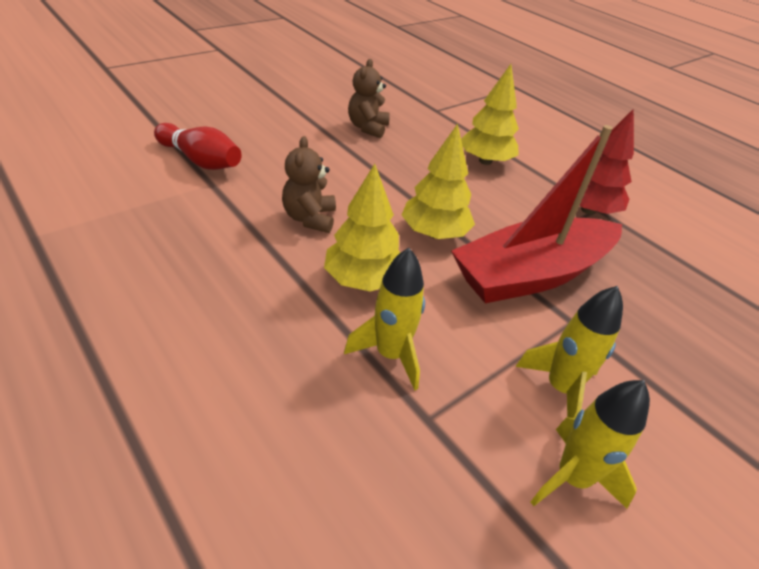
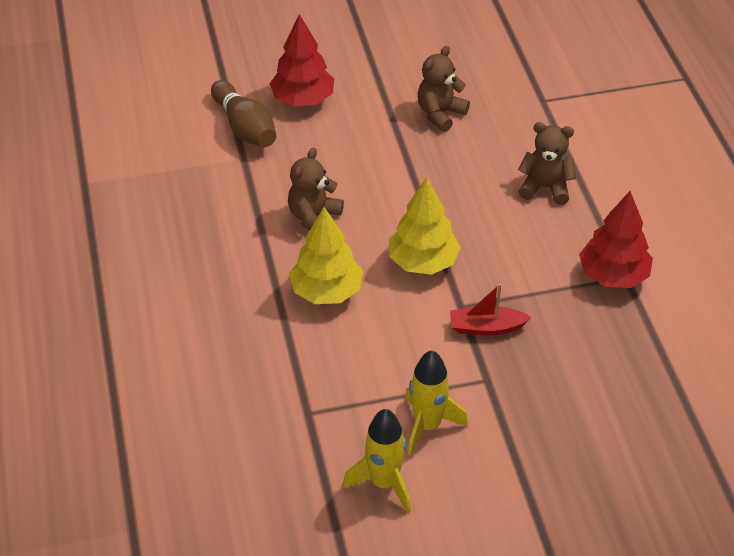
camera: 30 degrees right, 5 degrees up
(201, 161) = (245, 127): red bowling pin -> brown bowling pin
(245, 134) = (303, 99): none -> red tree
(390, 355) = (310, 360): yellow rocket -> none
(485, 161) = (545, 187): yellow tree -> brown teddy bear
(531, 274) = (486, 327): red boat -> red boat, size x0.42

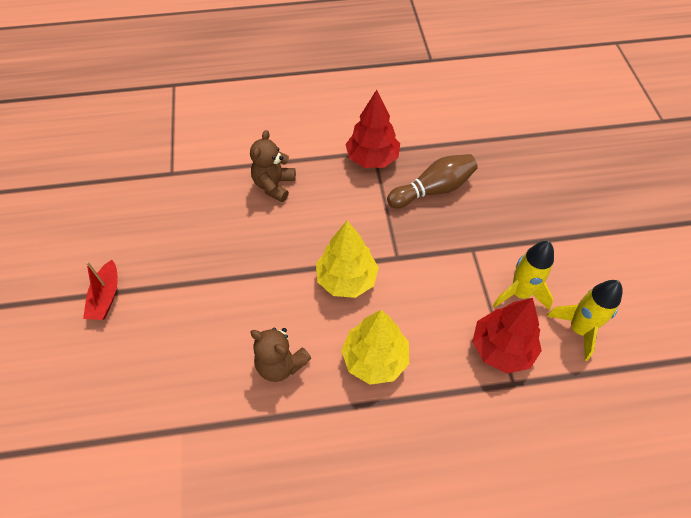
camera: 85 degrees left, 10 degrees up
(245, 127) = (134, 427): brown bowling pin -> brown bowling pin (433, 190)
(303, 99) = (108, 365): red tree -> red tree (502, 348)
(440, 114) = (166, 247): brown teddy bear -> none
(486, 327) = (420, 243): red boat -> red boat (106, 297)

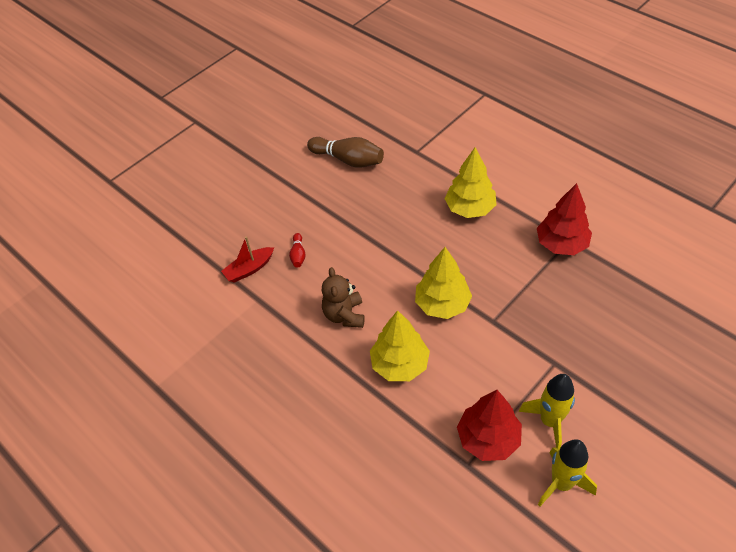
camera: 55 degrees right, 5 degrees down
(106, 297) = (301, 196): red boat -> red boat (249, 269)
(171, 352) = (298, 255): none -> red bowling pin
(274, 185) = (470, 208): brown teddy bear -> yellow tree
(433, 190) = (579, 301): brown bowling pin -> brown bowling pin (348, 160)

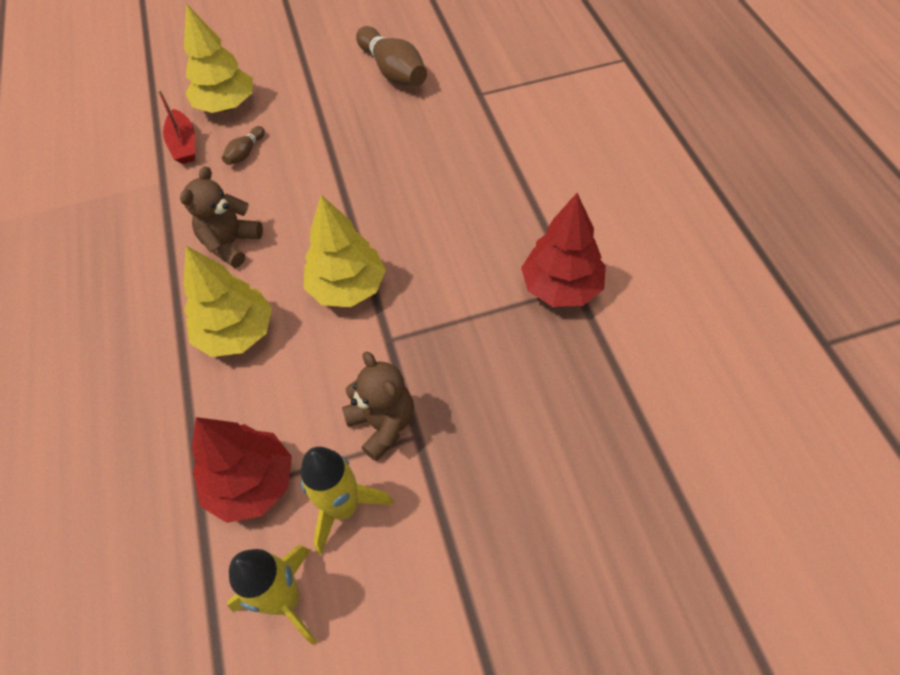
camera: 30 degrees right, 5 degrees up
(249, 269) = (184, 145): red boat -> red boat turned 105 degrees counterclockwise
(298, 255) = (245, 153): red bowling pin -> brown bowling pin
(470, 208) = (483, 188): yellow tree -> yellow tree (226, 105)
(531, 367) = (383, 424): none -> brown teddy bear

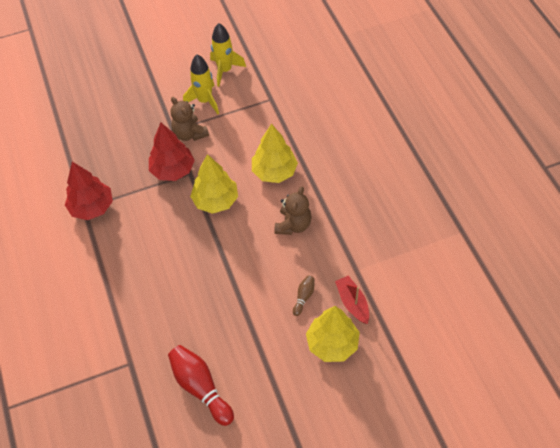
camera: 175 degrees right, 0 degrees up
(252, 483) = (248, 106): red tree -> red tree (173, 170)
(393, 71) = (200, 387): brown bowling pin -> red bowling pin

